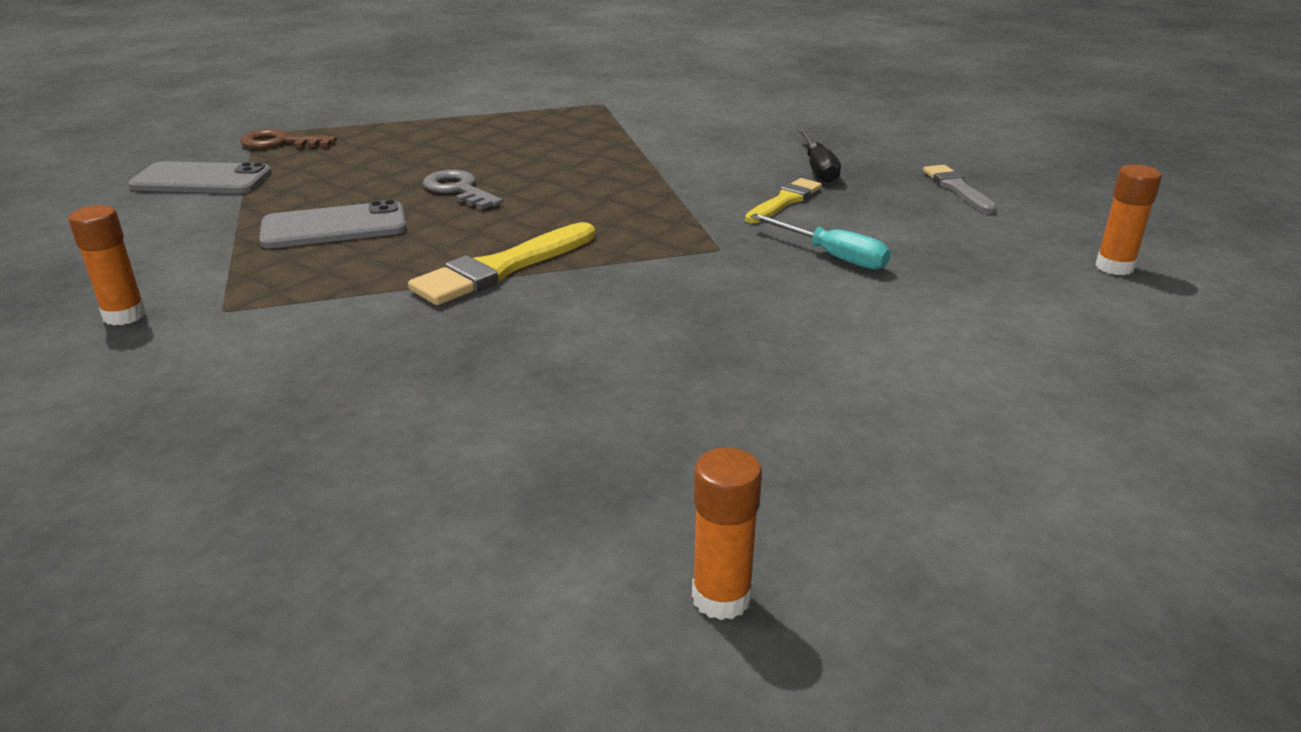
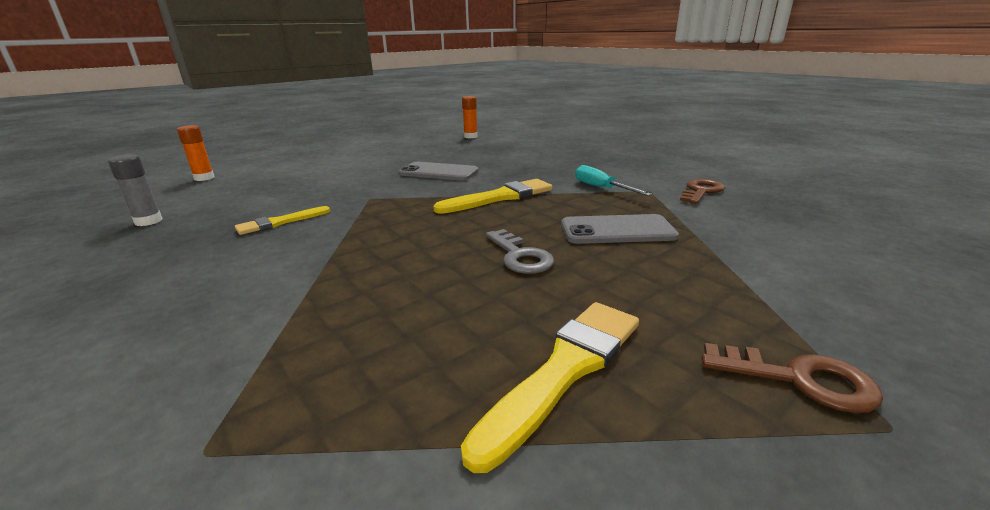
camera: 165 degrees left, 5 degrees down
(124, 315) = (701, 191): orange glue stick -> brown key
(202, 180) = (812, 299): grey phone -> grey phone (438, 172)
(425, 135) = (565, 370): none -> yellow brush
(818, 168) = (194, 249): black screwdriver -> none
(832, 256) = (318, 190): turquoise screwdriver -> turquoise screwdriver (601, 188)
(957, 188) = (148, 221): grey brush -> grey glue stick

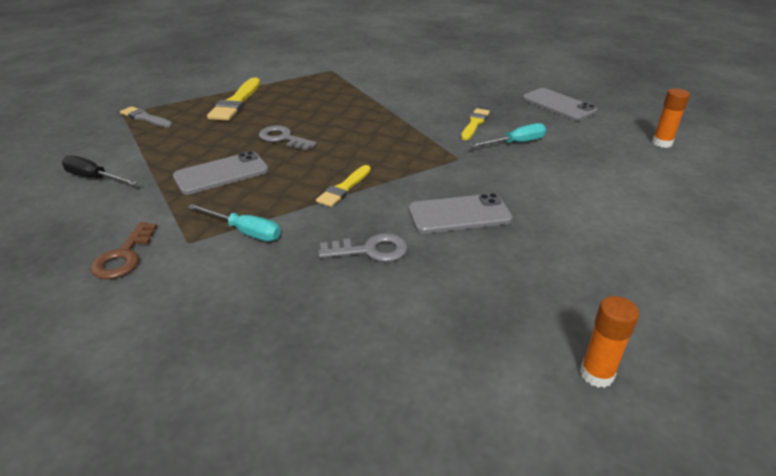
camera: 150 degrees right, 10 degrees up
(148, 221) = (558, 105): grey glue stick -> grey phone
(297, 198) = (516, 143): none -> turquoise screwdriver
(500, 197) = (344, 188): yellow brush -> yellow brush, size x0.63
(518, 169) = (370, 250): none -> grey key
(794, 258) = (94, 178): none -> black screwdriver
(799, 379) = (145, 118): brown key -> grey brush

